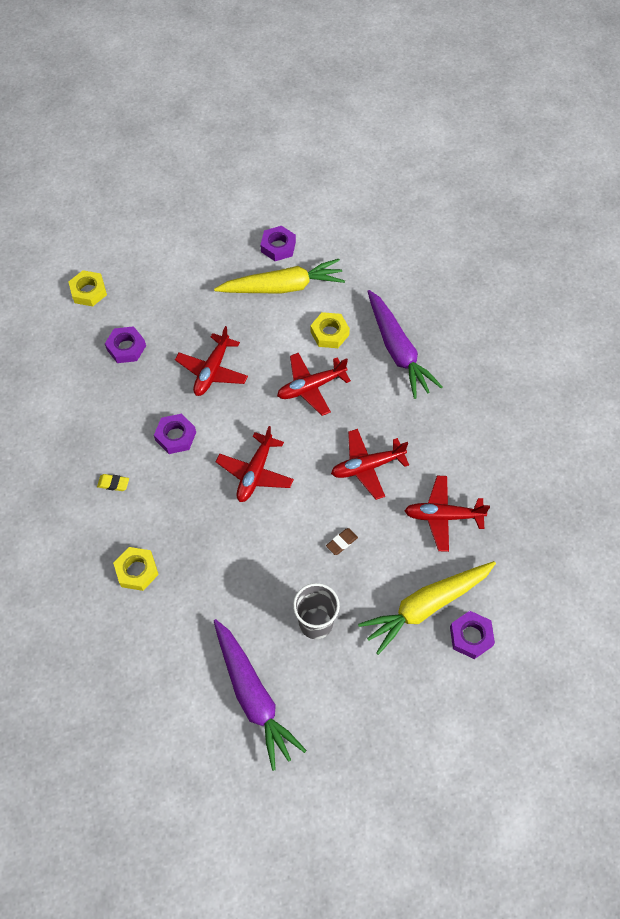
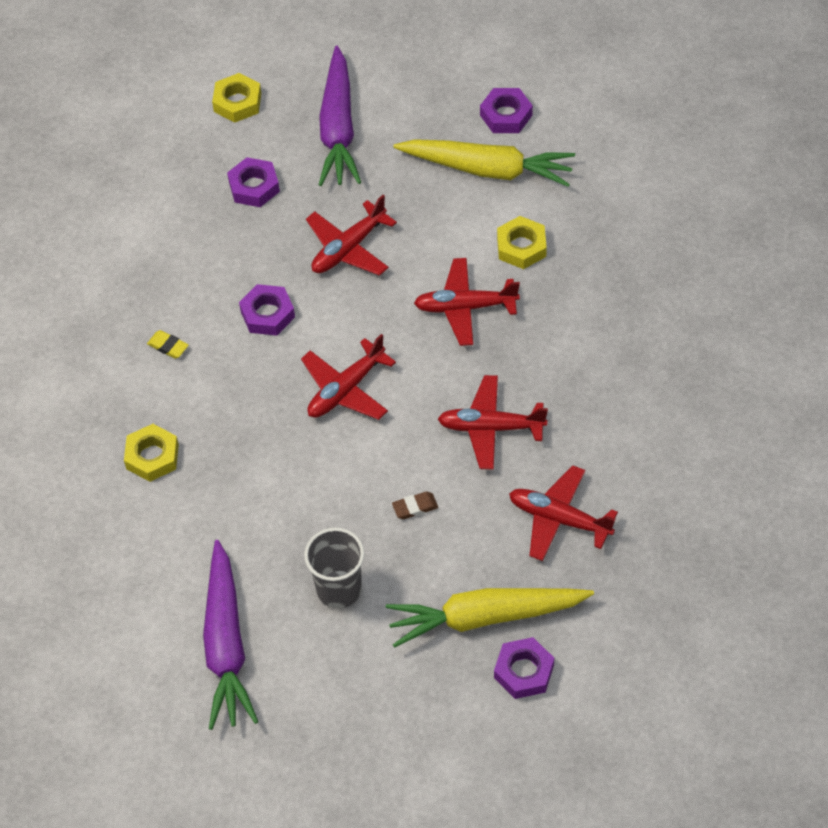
camera: 25 degrees right, 5 degrees down
(397, 350) = (601, 296): purple carrot -> purple carrot (338, 128)

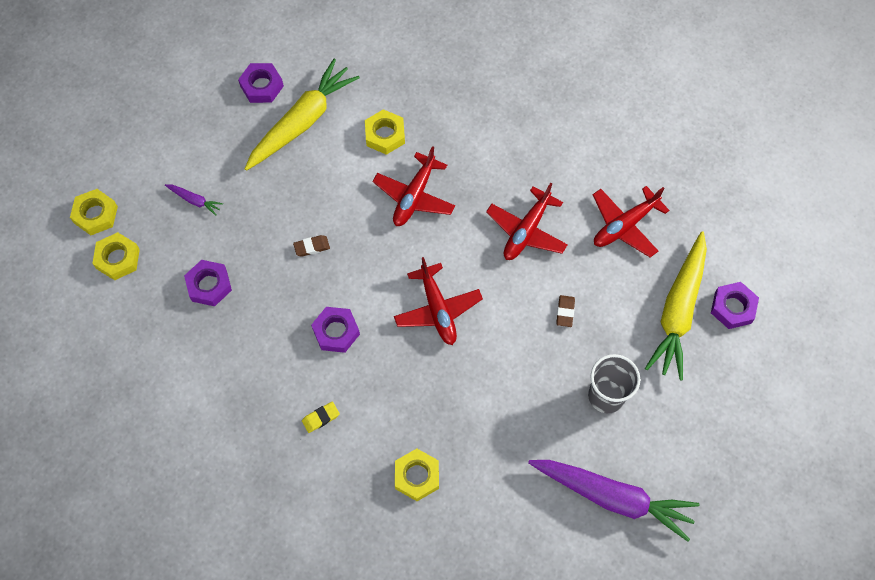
camera: 65 degrees left, 10 degrees up
(273, 61) = (95, 214): none -> yellow nut
(338, 128) = (194, 200): purple carrot -> purple carrot, size x0.41
(348, 248) = (312, 247): red plane -> brown eraser

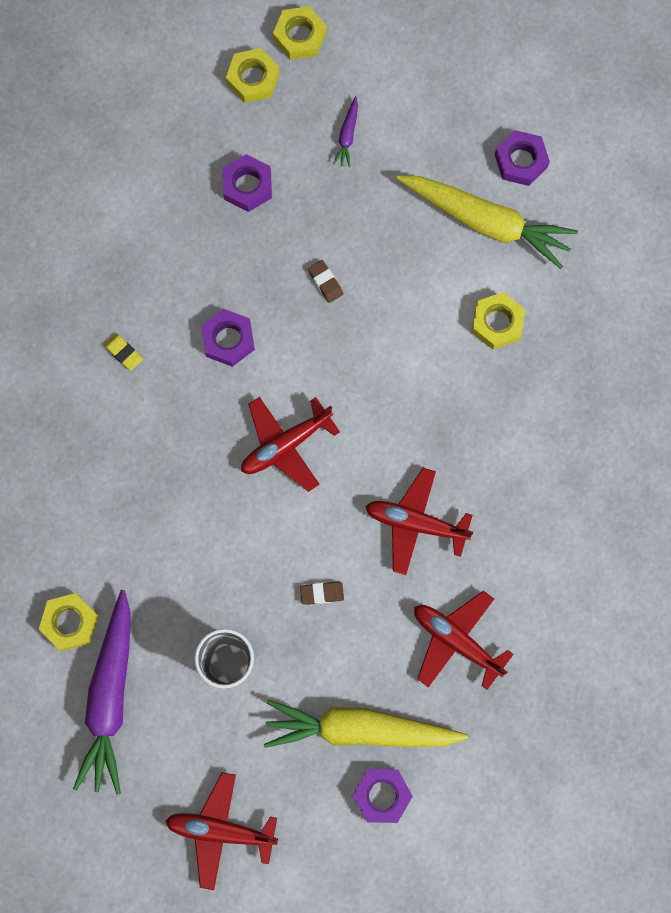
camera: 75 degrees right, 10 degrees up
(414, 196) = (424, 380): red plane -> red plane (221, 830)
(417, 476) = (83, 474): yellow nut -> yellow nut (70, 623)

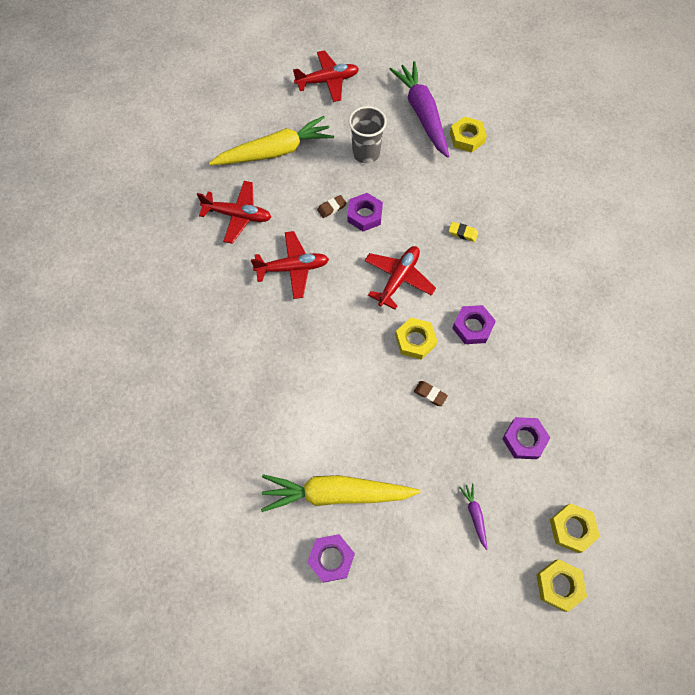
camera: 155 degrees right, 10 degrees down
(123, 353) = (533, 289): yellow eraser -> yellow eraser (463, 233)
(382, 795) = (247, 127): purple nut -> purple nut (364, 215)
(497, 323) = (295, 419): yellow nut -> yellow nut (415, 340)

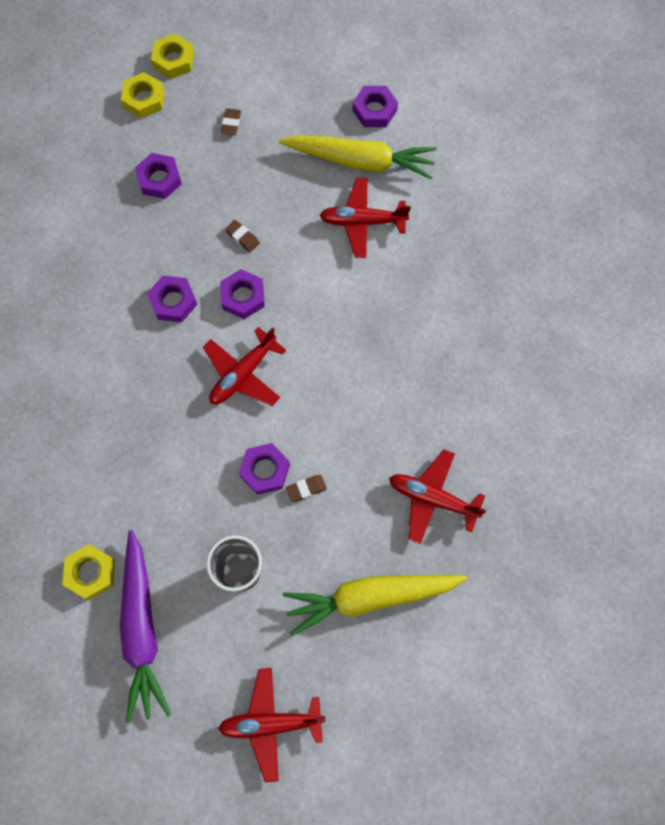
camera: 170 degrees left, 5 degrees up
(292, 268) = (370, 410): red plane -> red plane (362, 222)
(415, 340) = (243, 297): yellow nut -> purple nut
(463, 233) = (146, 422): yellow eraser -> none
(474, 515) = (231, 123): purple carrot -> brown eraser

